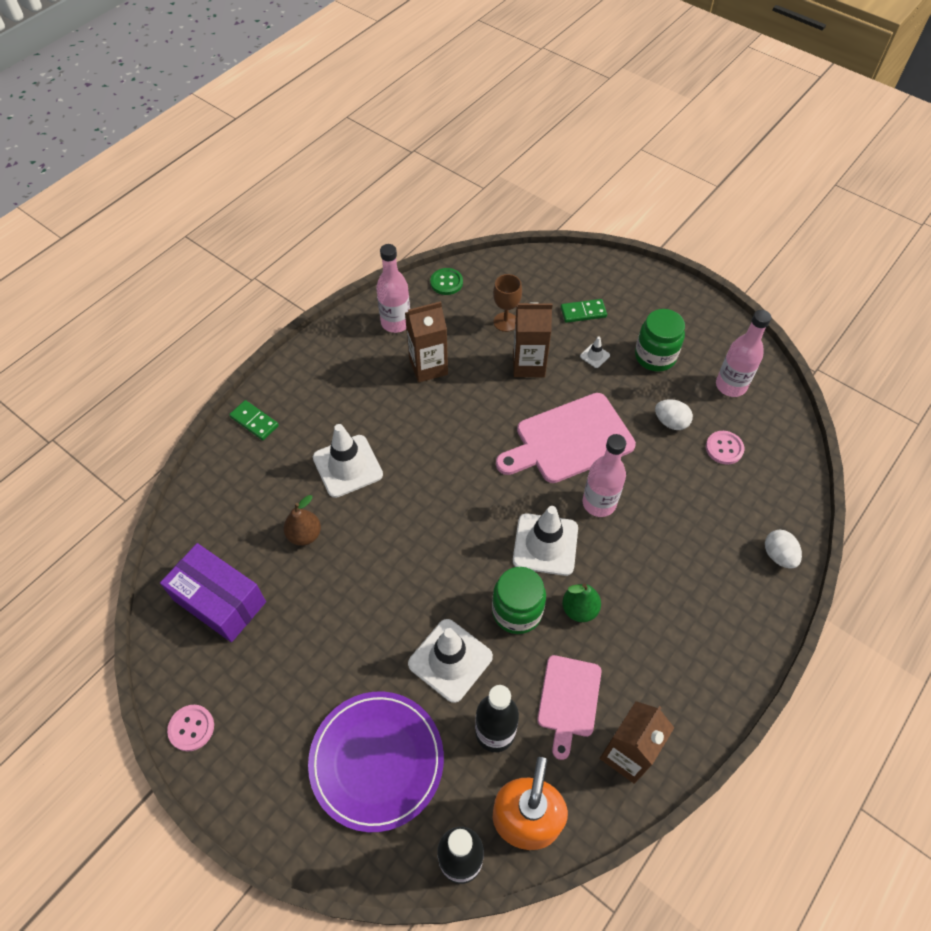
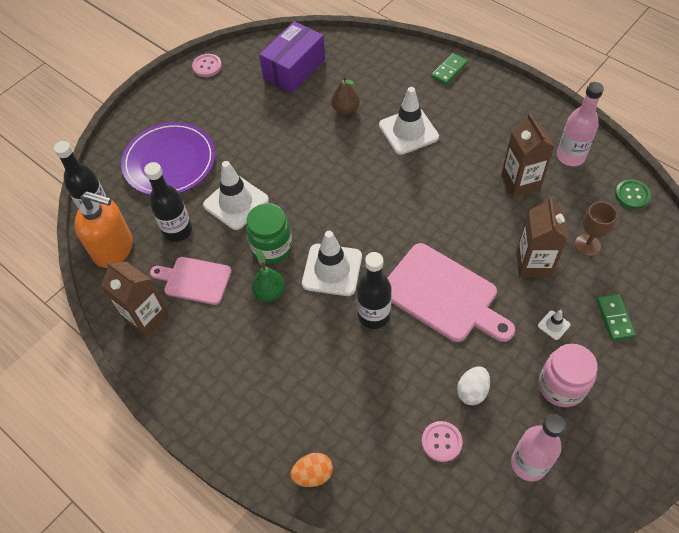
camera: 95 degrees right, 0 degrees up
(569, 440) = (443, 295): pink cutting board -> pink cutting board turned 150 degrees clockwise
(599, 503) = (374, 315): pink bottle -> black bottle
(655, 356) = (561, 386): green jar -> pink jar
(778, 555) = (313, 474): white egg -> orange egg

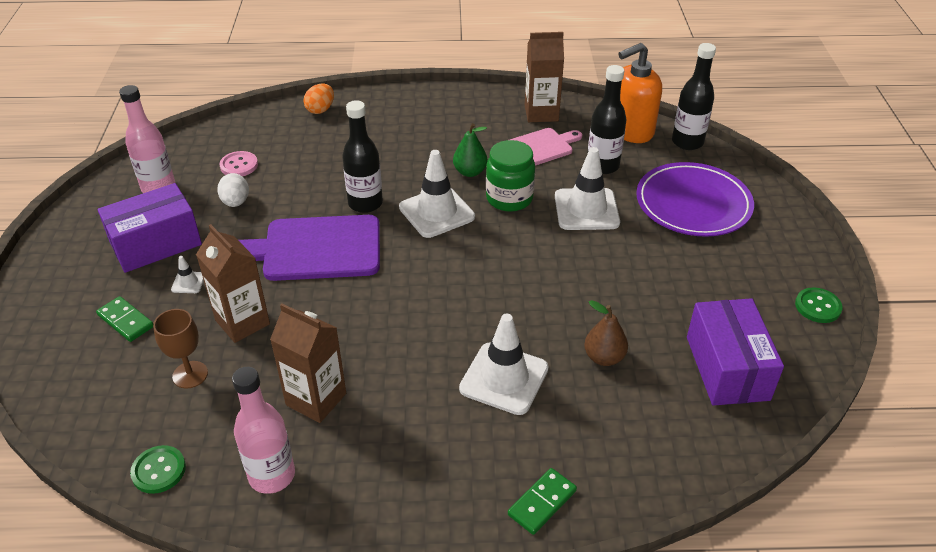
camera: 135 degrees right, 15 degrees down
(207, 66) = (817, 306): pink button -> green button
(443, 295) = (315, 249): pink cutting board -> purple cutting board
(449, 70) = (542, 503): green domino -> green domino turned 45 degrees clockwise
(561, 386) = (156, 244): pink jar -> purple box

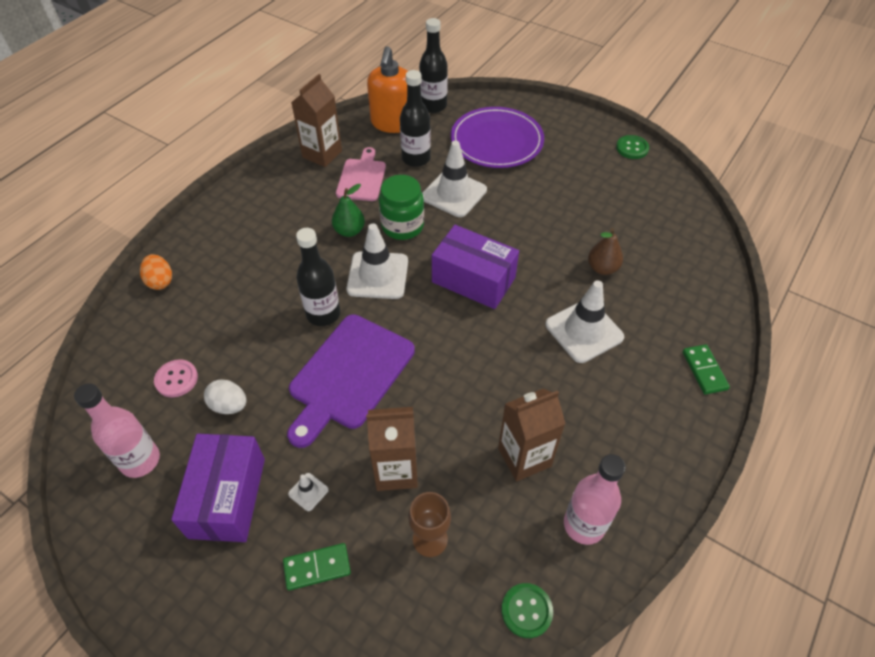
camera: 55 degrees left, 10 degrees up
(727, 368) = (652, 217): purple box -> purple box (473, 280)

